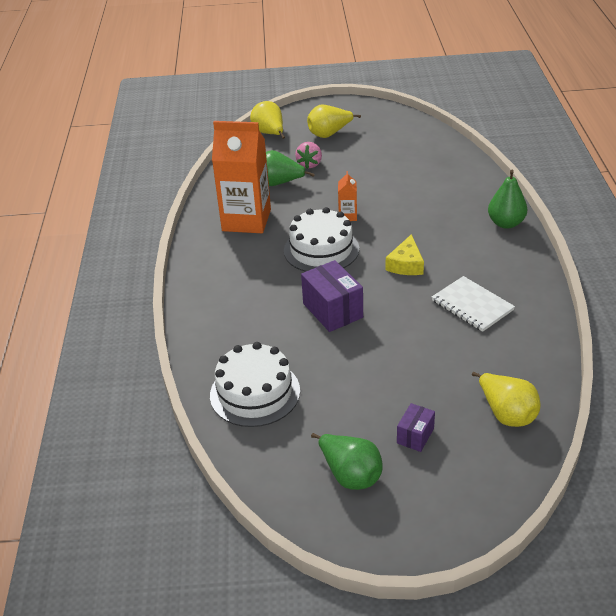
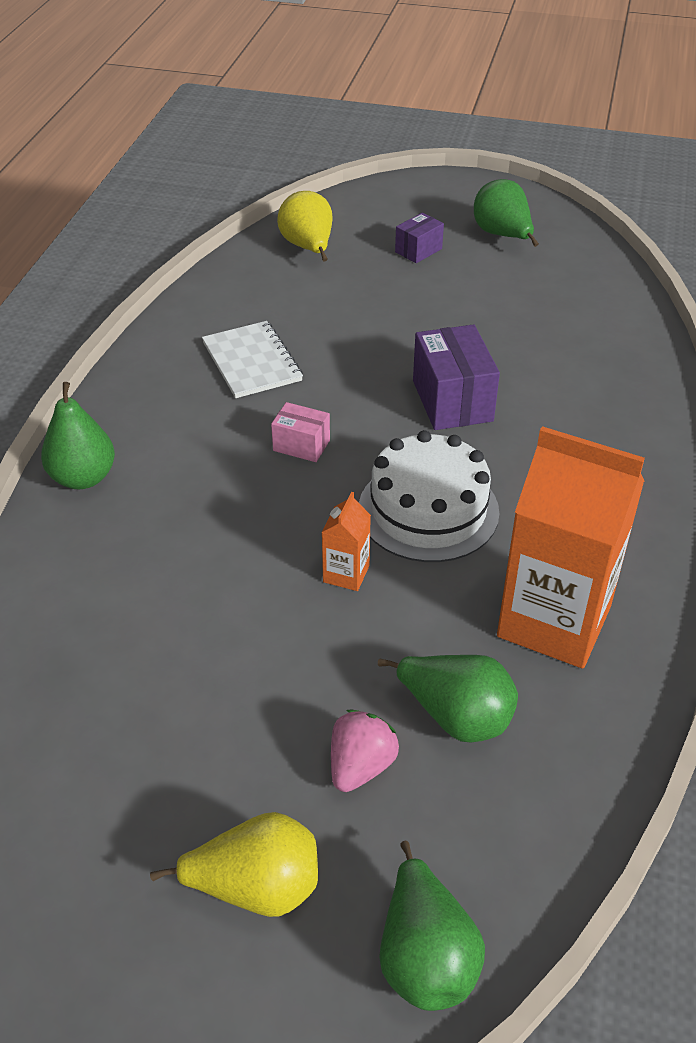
camera: 165 degrees left, 5 degrees up
(255, 393) = (590, 325): white cake -> none
(269, 134) = (425, 956): yellow pear -> green pear
(406, 264) = (301, 445): yellow cheese -> pink box

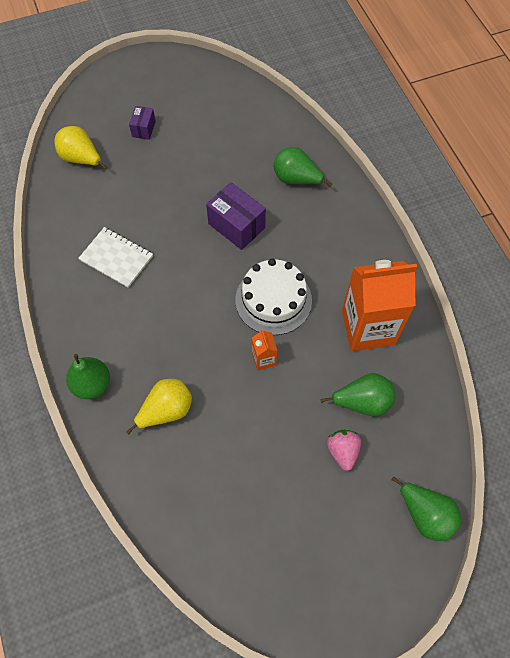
camera: 35 degrees left, 20 degrees up
(256, 887) = (344, 533): yellow pear -> yellow pear (166, 410)
(301, 445) = (185, 297): pink box -> none
(502, 236) = (180, 94): green pear -> green pear (296, 179)

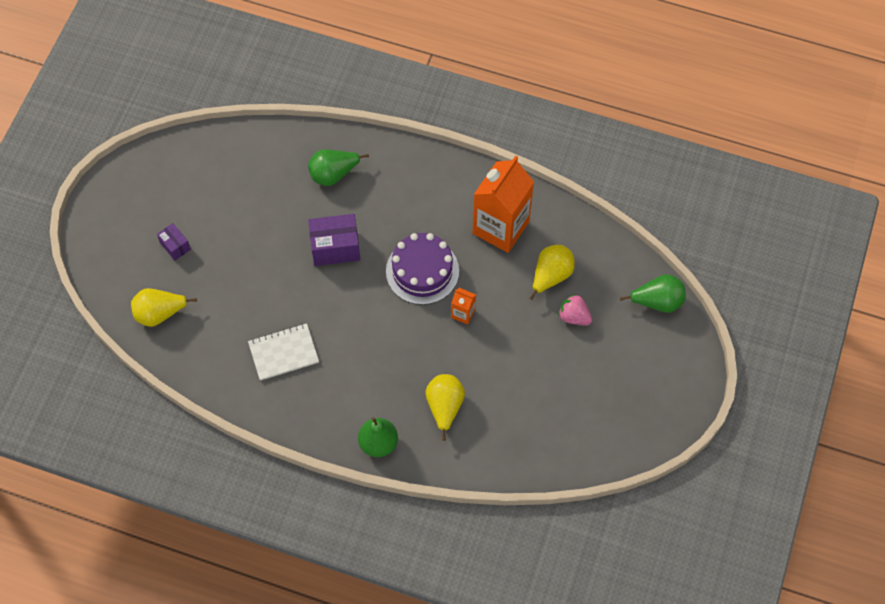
camera: 50 degrees left, 0 degrees up
(273, 300) = (422, 271): white cake -> purple cake
(362, 402) = (551, 276): green pear -> yellow pear

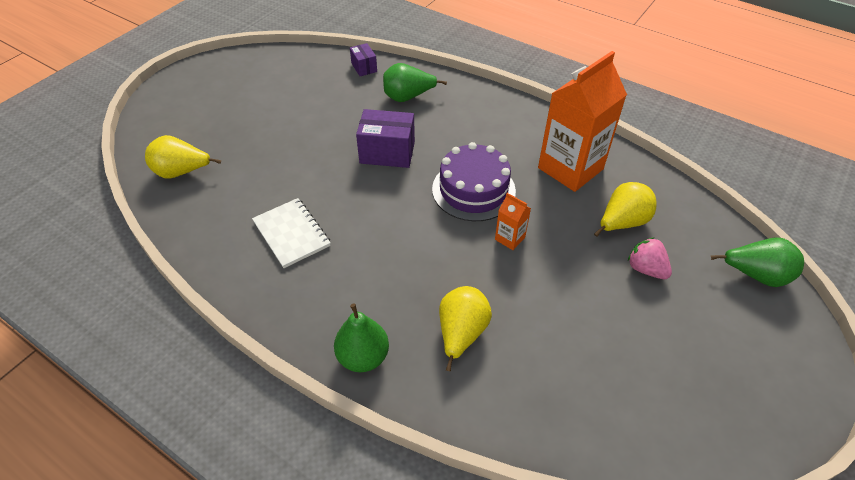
camera: 15 degrees right, 15 degrees down
(175, 246) = (229, 122): purple box -> purple box (364, 67)
(283, 353) = (291, 234): white notebook -> white notebook turned 60 degrees clockwise

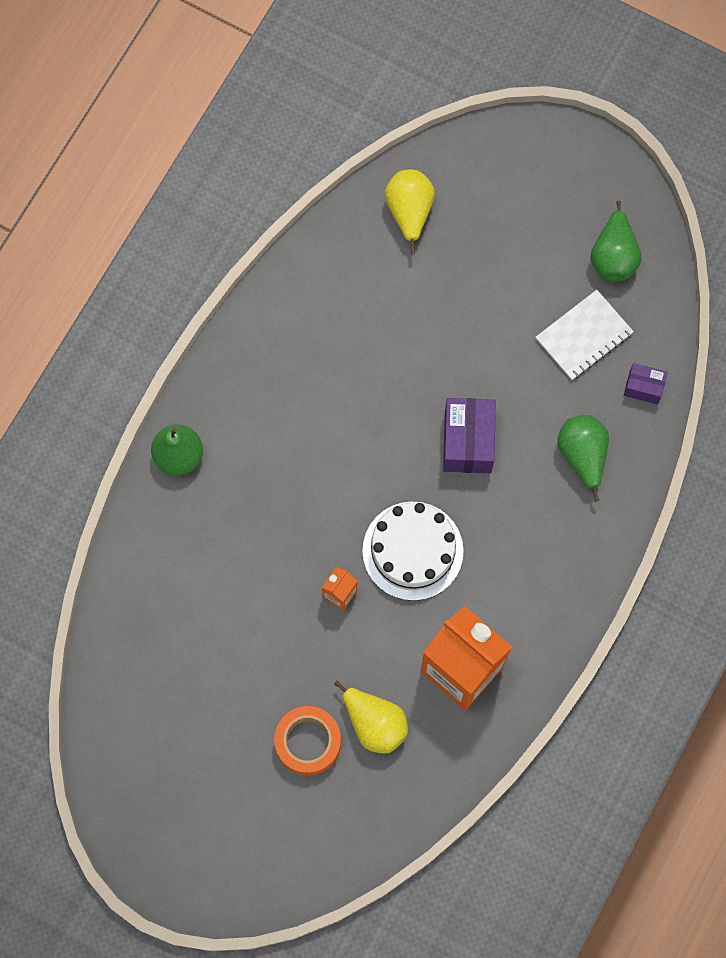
camera: 85 degrees right, 25 degrees up
(291, 234) = (326, 356): white notebook -> white notebook (584, 336)
(364, 67) = (643, 387): purple box -> purple box turned 45 degrees clockwise
(461, 333) = (211, 546): yellow pear -> none
(473, 190) = (412, 551): purple cake -> white cake
(646, 269) = (308, 742): pink strawberry -> orange tape
(755, 275) = (309, 864): green pear -> green pear (613, 256)

